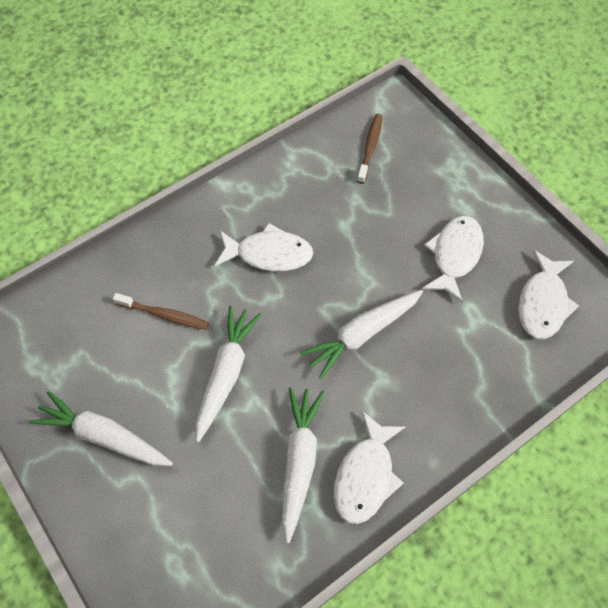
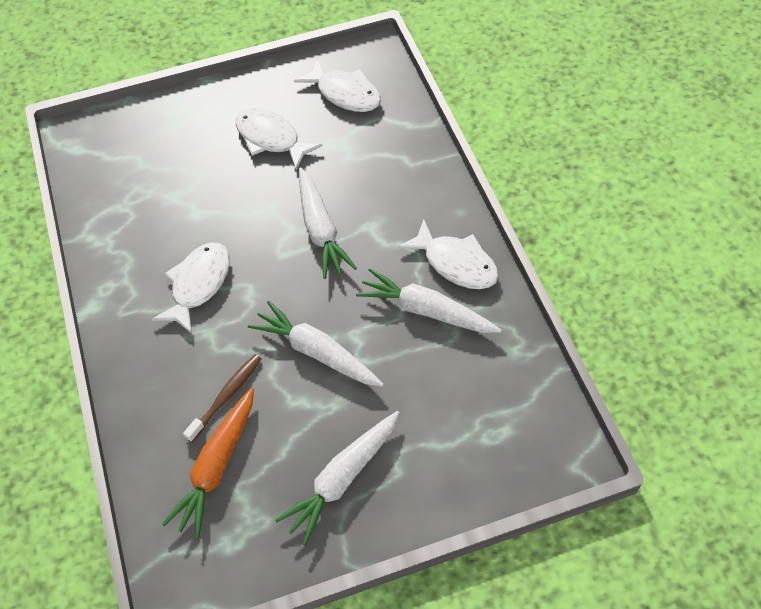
camera: 70 degrees left, 5 degrees down
(97, 331) = (217, 466): none -> orange carrot
(370, 148) = (117, 168): brown toothbrush -> none

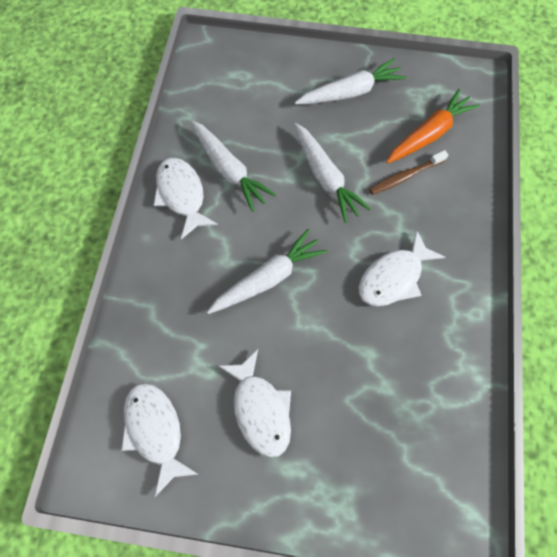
camera: 155 degrees left, 10 degrees up
(321, 230) = (268, 278): white carrot -> white carrot turned 45 degrees clockwise

